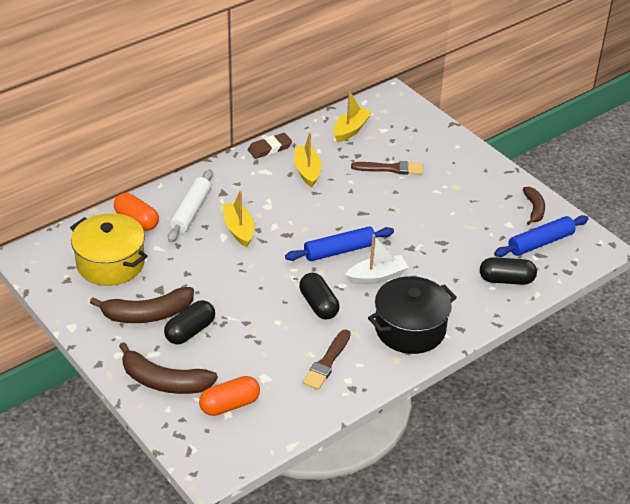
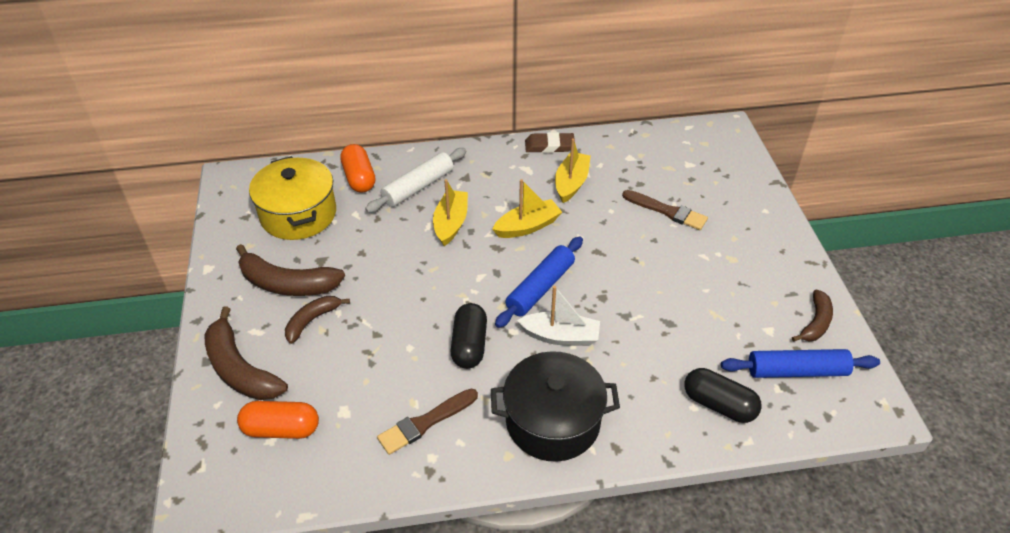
camera: 30 degrees right, 5 degrees up
(190, 331) = (312, 320): black capsule -> brown banana
(339, 251) = (540, 288): blue rolling pin -> blue rolling pin turned 60 degrees counterclockwise
(350, 130) = (652, 153): yellow boat -> yellow boat (527, 226)

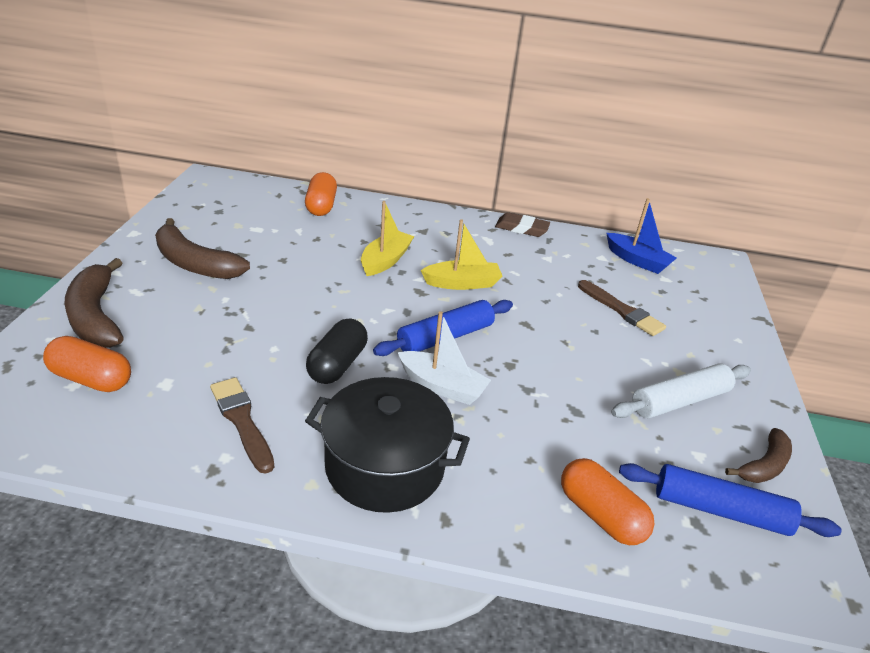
camera: 15 degrees right, 10 degrees down
(298, 214) = (246, 217): yellow pot -> none
(312, 320) = (195, 298): brown banana -> none
(418, 187) = (372, 226): white rolling pin -> white rolling pin (679, 401)
(425, 423) = (242, 421): brown brush -> brown brush turned 75 degrees clockwise
(571, 183) = (528, 261): yellow boat -> none
(660, 151) = (637, 261): none -> blue boat
(719, 404) = (600, 515): black capsule -> orange capsule

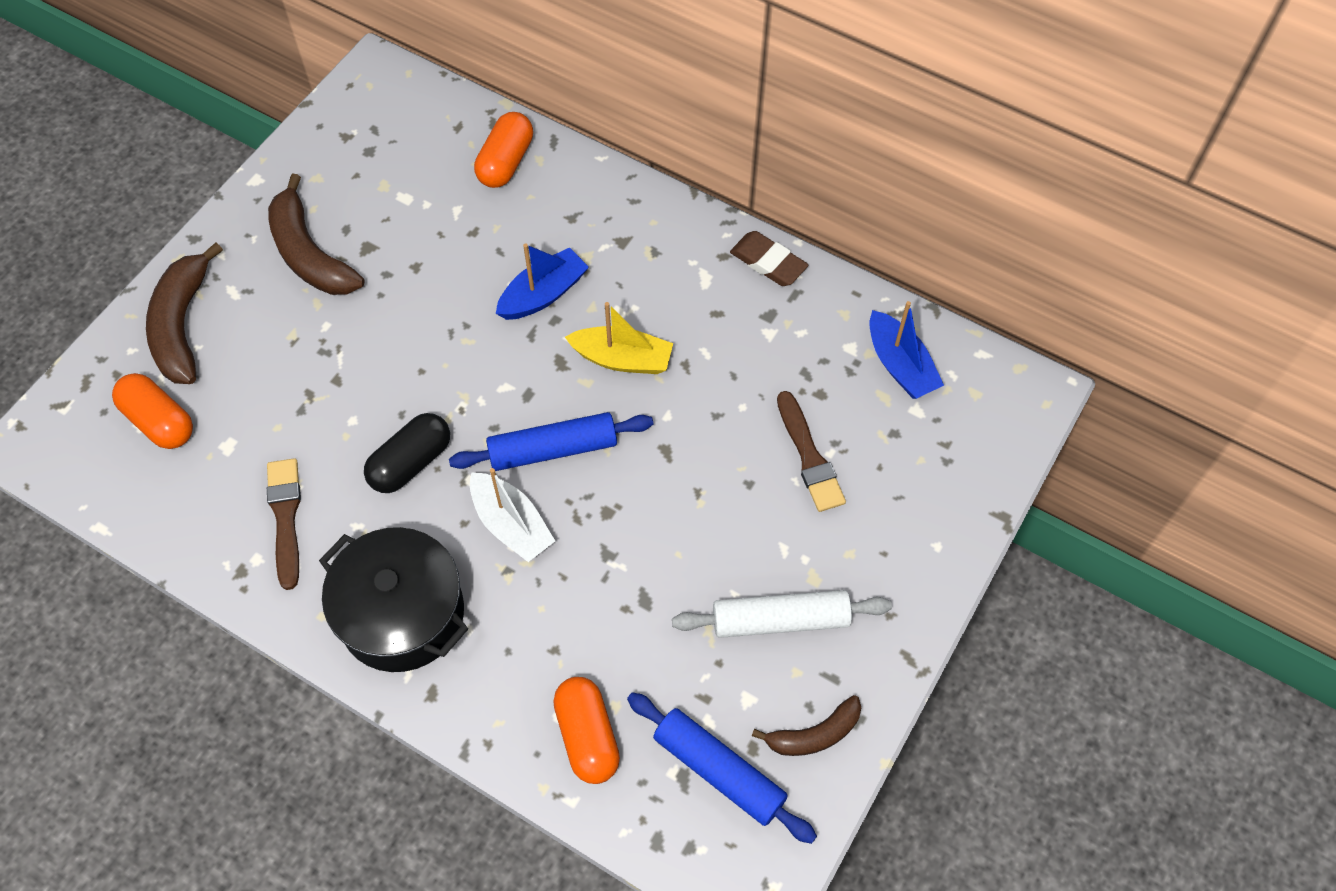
camera: 25 degrees right, 25 degrees up
(385, 260) = (543, 294): yellow boat -> blue boat

